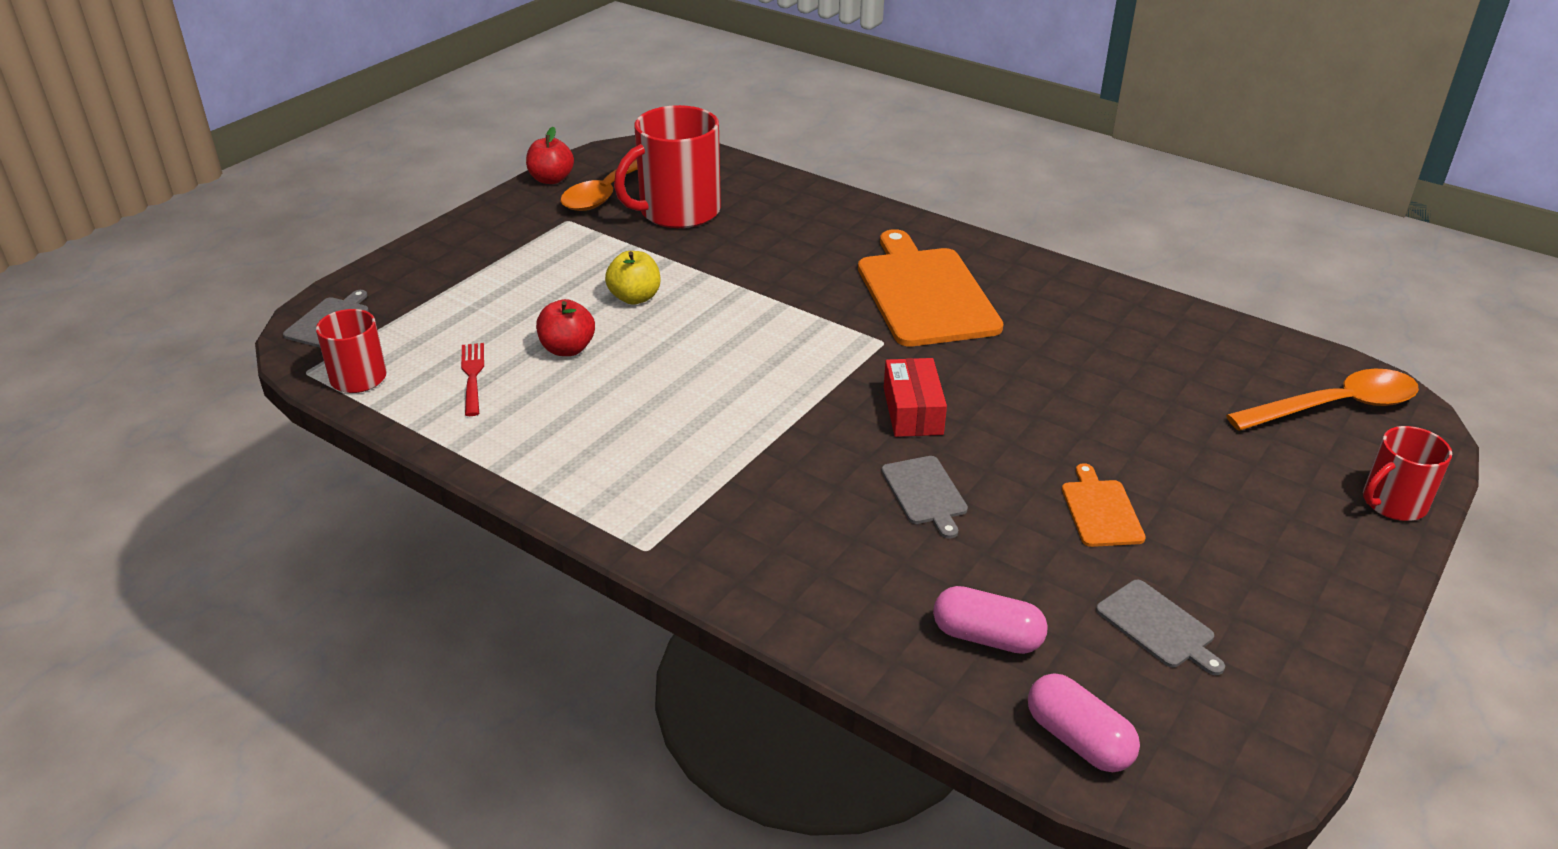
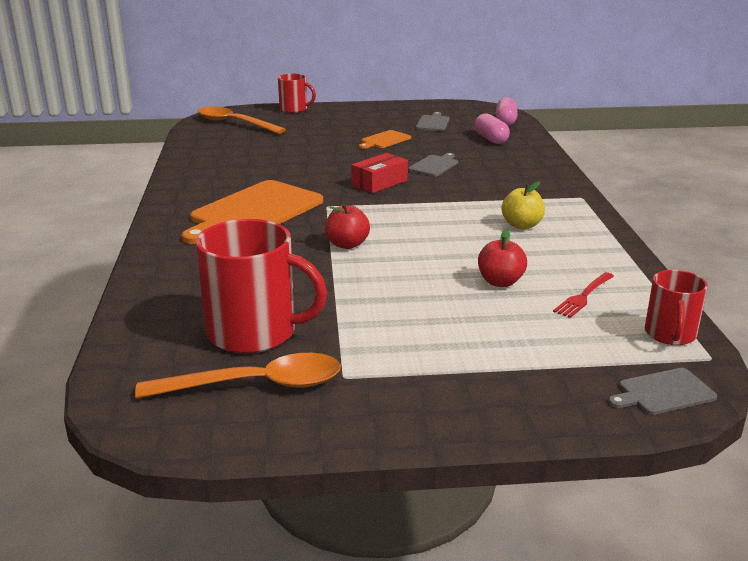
camera: 130 degrees left, 10 degrees down
(551, 179) = (277, 435): red apple -> red apple (347, 244)
(635, 298) = (407, 289): yellow apple -> yellow apple (521, 225)

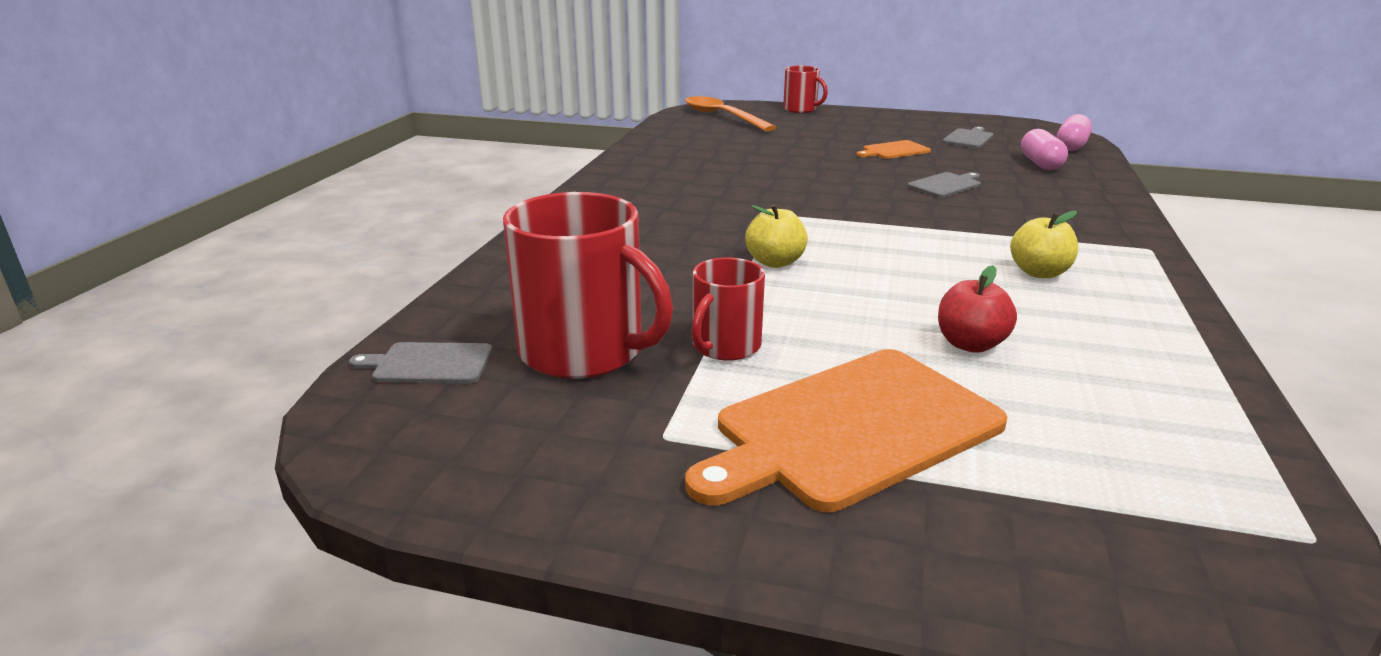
camera: 20 degrees right, 0 degrees up
(254, 211) = (682, 209): orange cutting board -> orange cutting board (851, 428)
(256, 385) = (538, 423): orange spoon -> none
(347, 244) = (775, 262): red apple -> yellow apple
(379, 183) = (860, 196): red box -> none
(583, 296) = (1100, 388): red fork -> none
(663, 392) = (1196, 584): grey cutting board -> grey cutting board (429, 364)
(670, 334) = (1241, 479): red mug -> red mug (725, 346)

